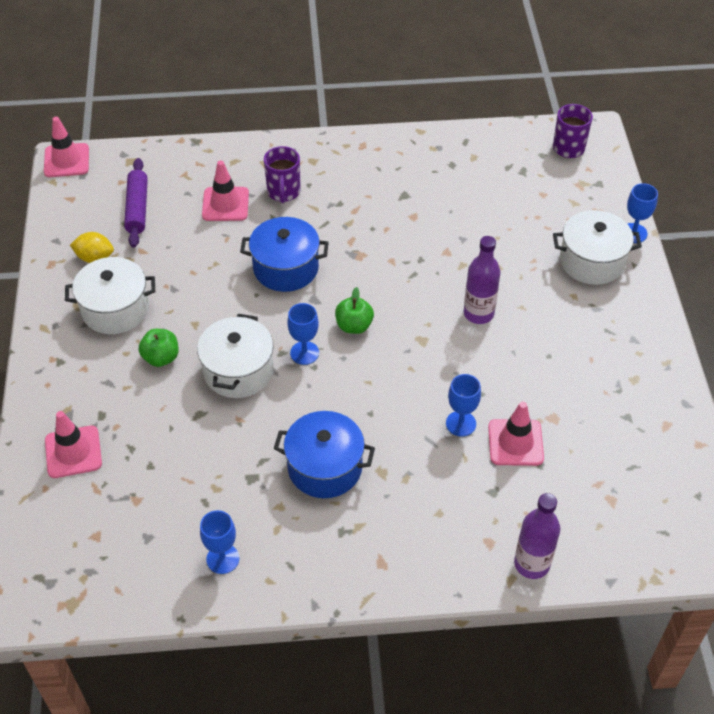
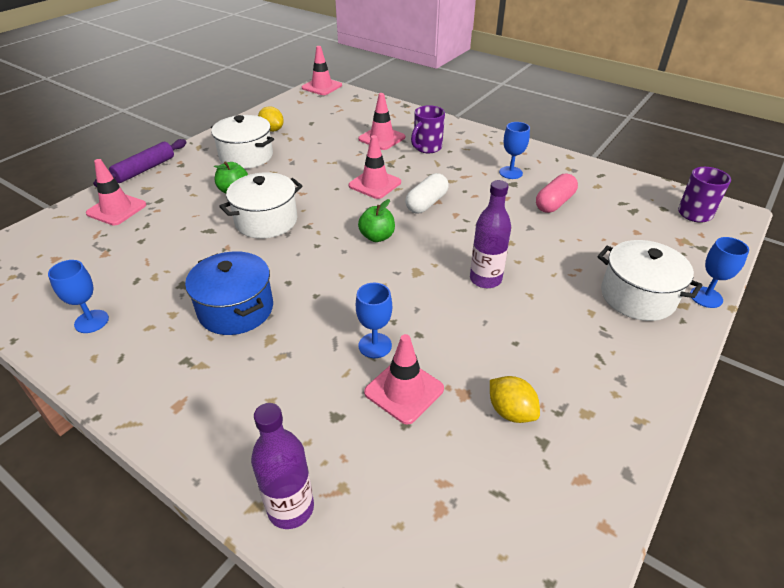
camera: 40 degrees right, 10 degrees down
(137, 208) = (328, 119): purple rolling pin -> purple rolling pin (145, 169)
(286, 268) = (375, 184): blue pot -> pink traffic cone
(304, 353) = (321, 234): blue goblet -> blue goblet (510, 173)
(355, 263) = (426, 203): none -> white capsule
(457, 199) = (554, 203): none -> pink capsule
(592, 410) = (511, 411): none -> yellow lemon

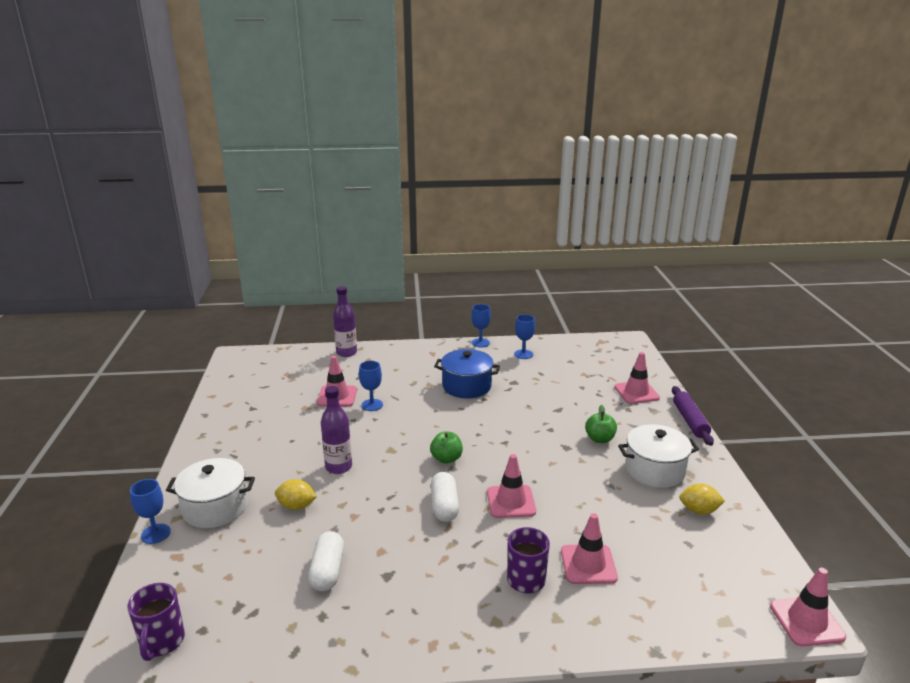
camera: 140 degrees right, 15 degrees down
(266, 221) = (536, 431): white pot -> none
(510, 173) = (402, 591): blue goblet -> blue goblet (480, 343)
(511, 411) = (275, 411): yellow lemon -> yellow lemon (296, 506)
(554, 203) = (327, 571): pink capsule -> white capsule

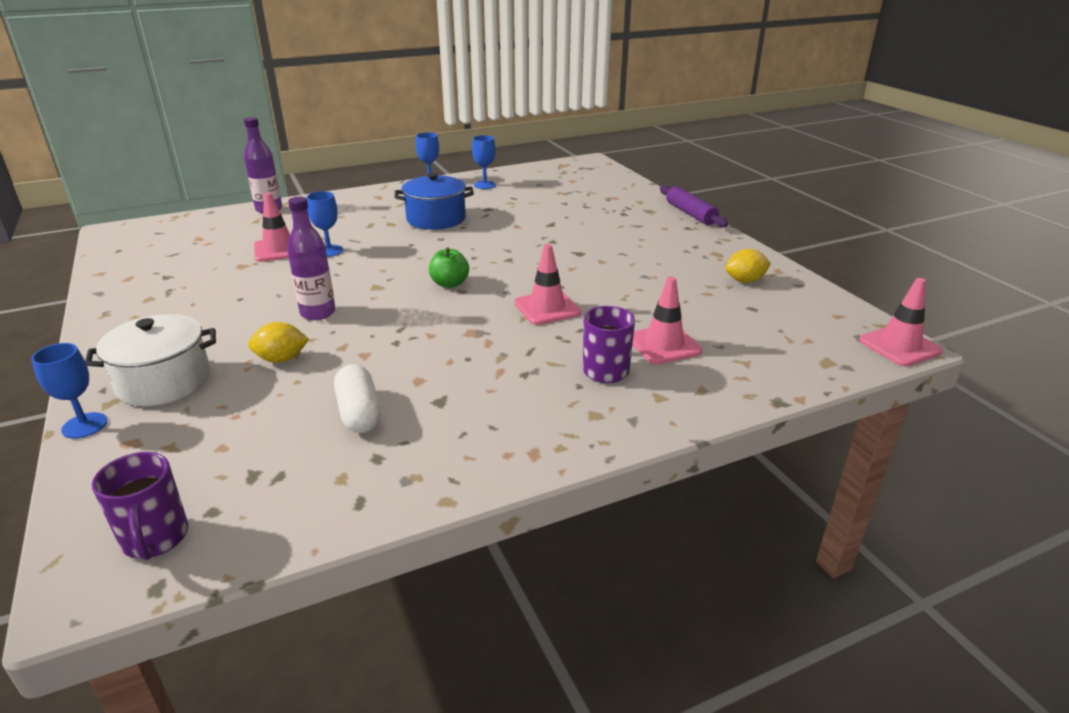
camera: 20 degrees left, 5 degrees up
(444, 506) = (472, 325): white capsule -> none
(599, 439) = (610, 241): green apple -> none
(636, 392) = (624, 199): pink traffic cone -> none
(654, 470) = (681, 257): white pot -> none

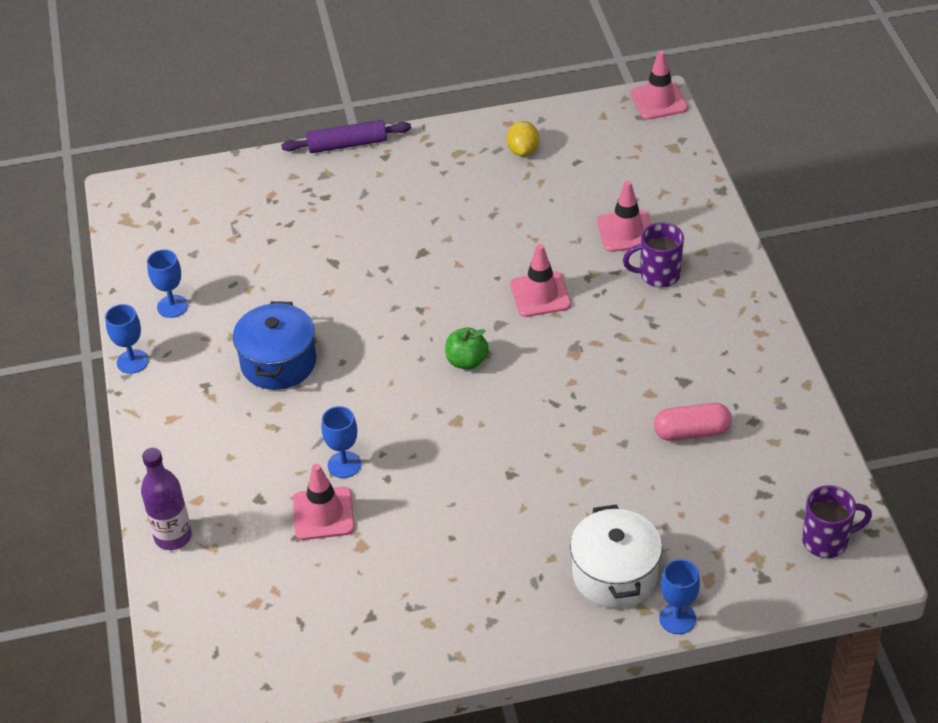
camera: 75 degrees left, 15 degrees up
(281, 359) = (592, 490): yellow lemon -> none
(318, 313) = (505, 467): purple bottle -> none
(359, 413) = (691, 432): white capsule -> pink capsule

